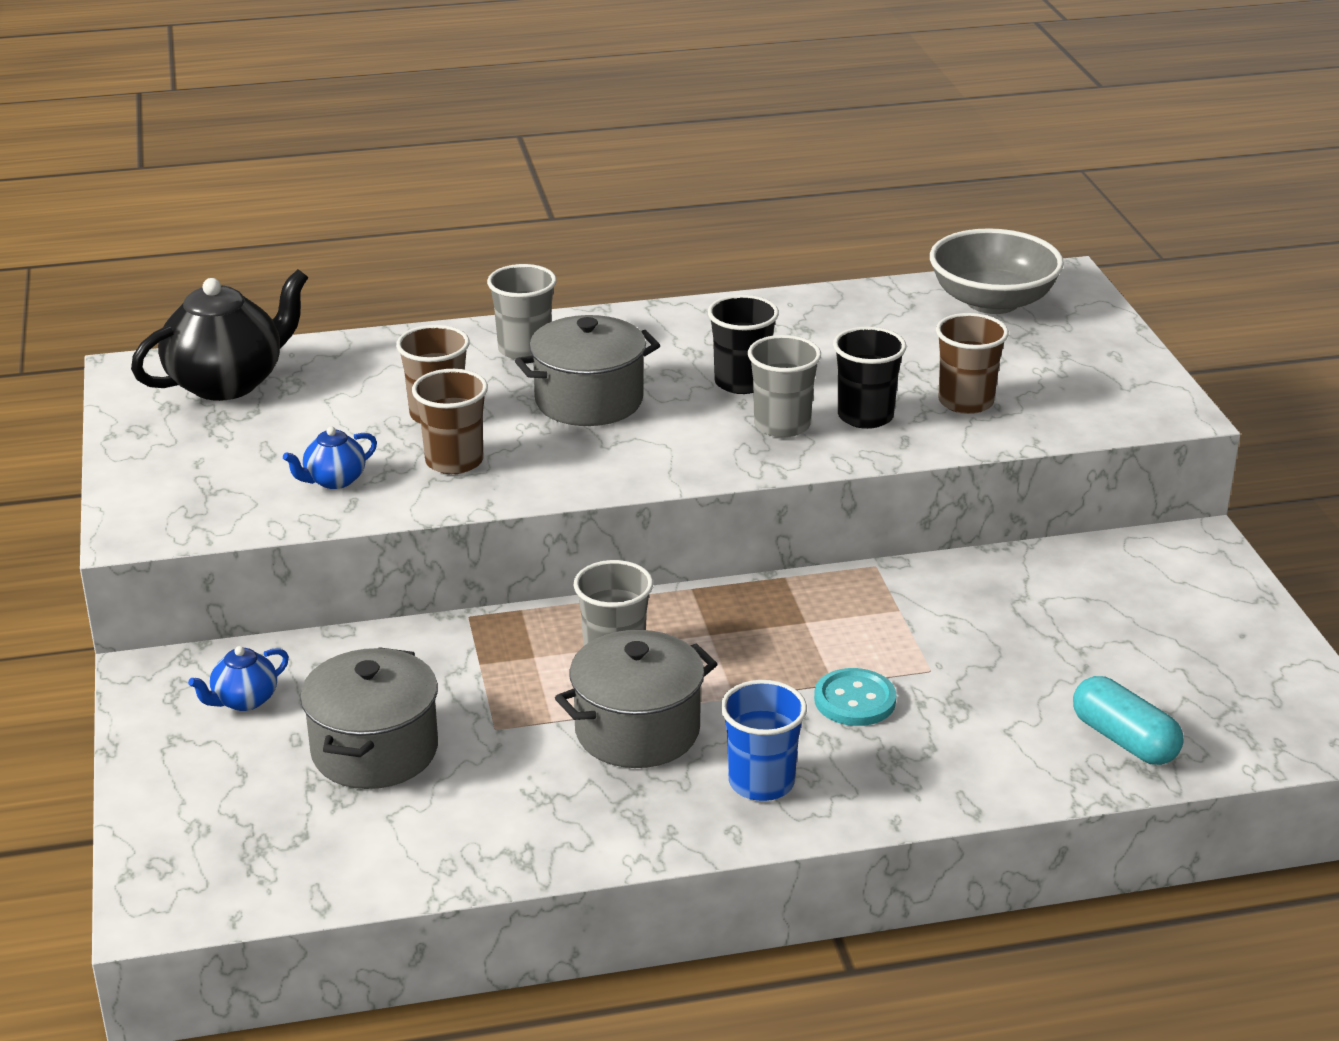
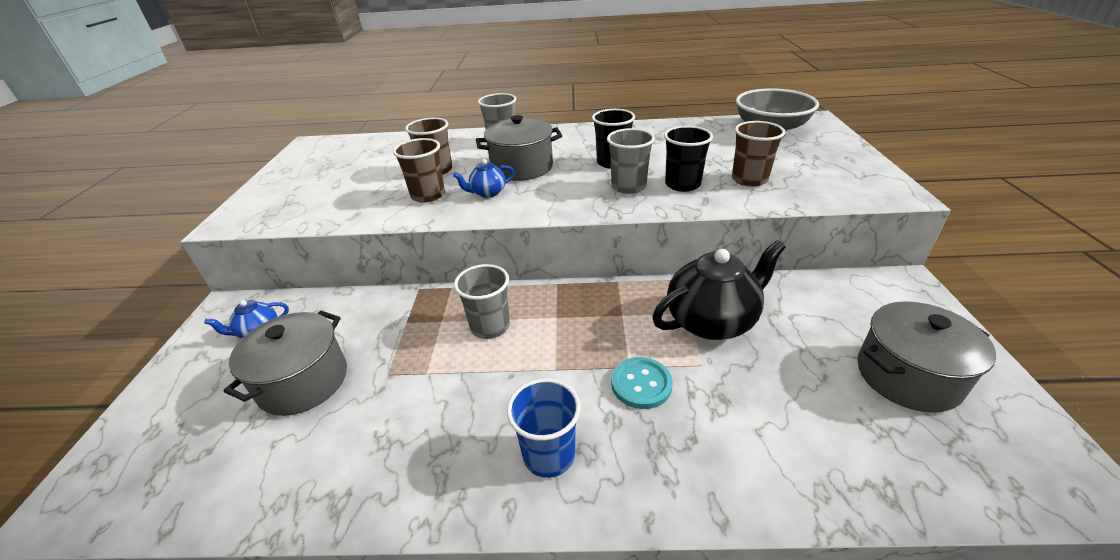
camera: 15 degrees right, 5 degrees up
(227, 383) = (347, 150): black teapot -> black teapot (711, 321)
(334, 480) = (356, 201): blue teapot -> blue teapot (488, 193)
(637, 731) = (478, 390): grey pot -> grey pot (907, 376)
(1124, 740) = (862, 457): turquoise capsule -> none

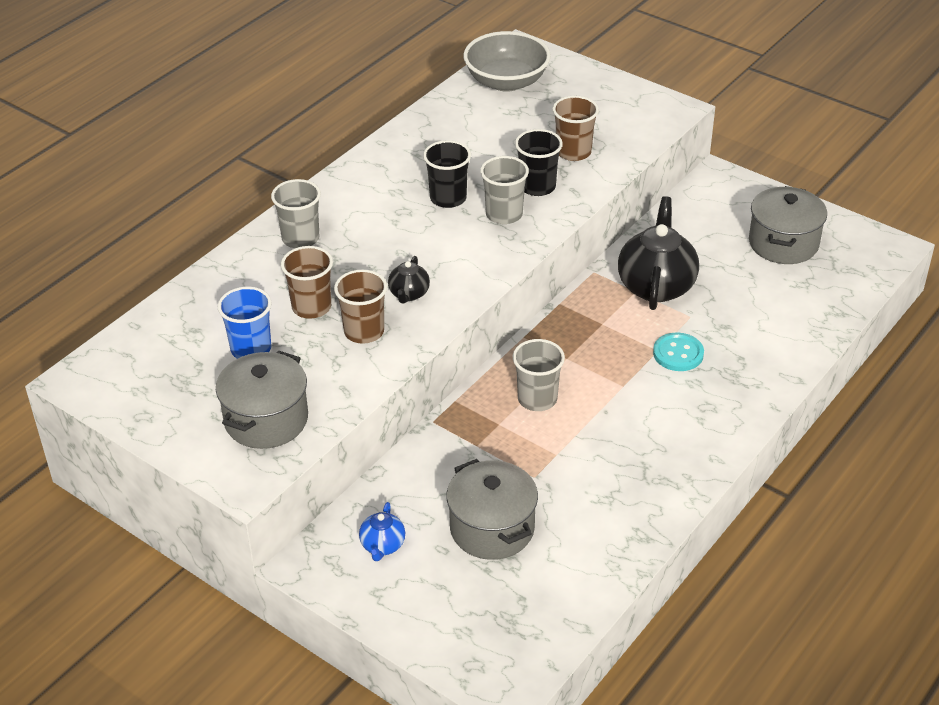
camera: 55 degrees left, 5 degrees up
(488, 193) = (409, 294): blue teapot -> black teapot
(522, 168) = (383, 253): grey pot -> grey pot (266, 420)
(549, 455) = (694, 424): blue cup -> blue cup (251, 349)

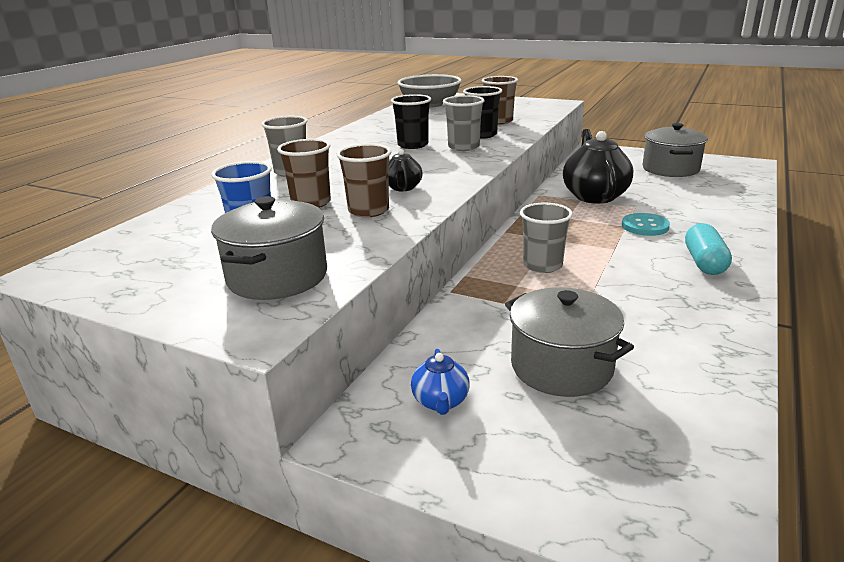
camera: 10 degrees left, 15 degrees down
(700, 423) = (704, 262): none -> turquoise capsule

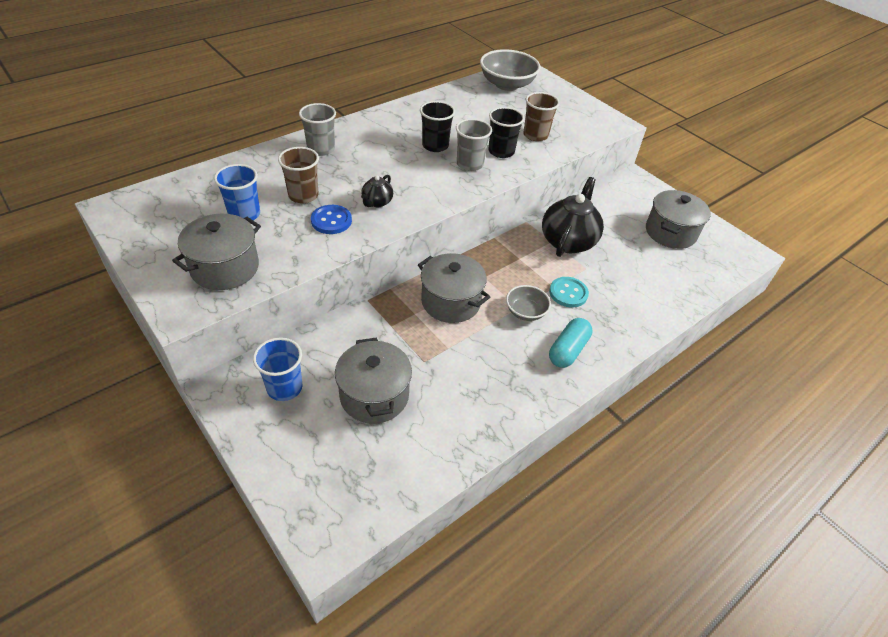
camera: 20 degrees right, 20 degrees up
(368, 211) = (331, 221): brown cup -> blue button
(440, 402) = (284, 387): blue teapot -> blue cup
(542, 265) = (451, 302): grey cup -> grey pot
(625, 250) = (525, 312): none -> grey bowl

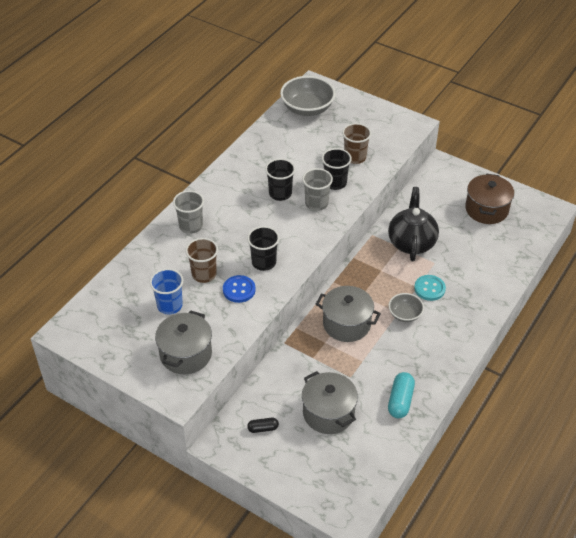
camera: 15 degrees left, 0 degrees up
(284, 387) = (263, 428): blue cup -> black capsule
(377, 202) = (264, 262): black teapot -> black cup
(568, 350) = (447, 335): turquoise capsule -> turquoise capsule (400, 401)
(670, 232) = (486, 209): grey pot -> brown pot

